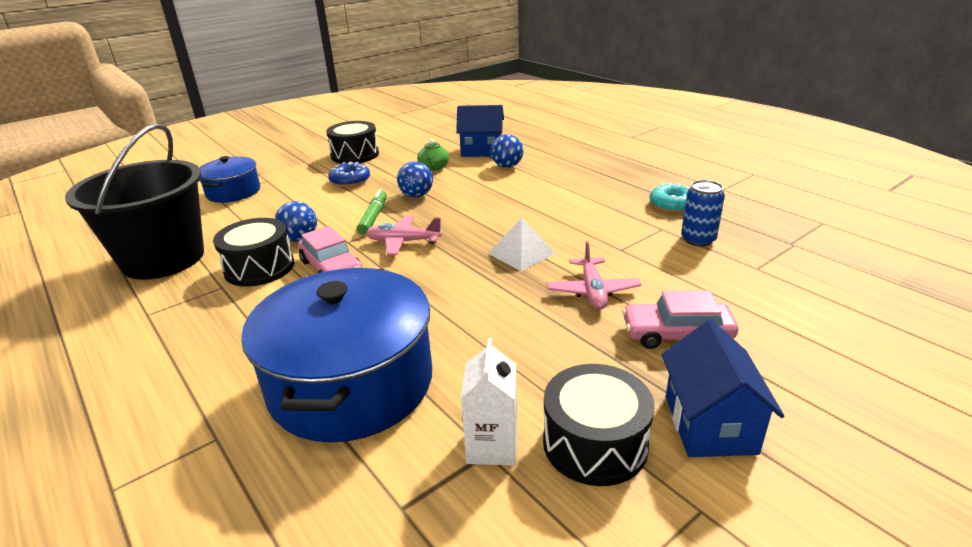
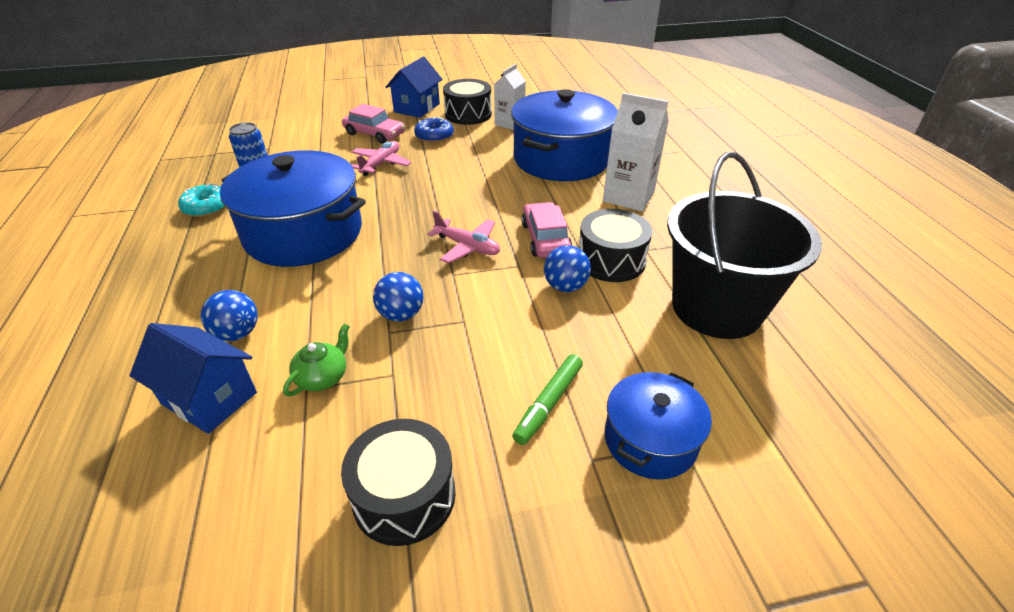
camera: 155 degrees left, 10 degrees up
(237, 345) = (628, 197): none -> white carton
(350, 181) = (460, 392): blue donut -> blue donut (434, 136)
(373, 217) = (474, 293): green marker -> green marker (549, 403)
(521, 253) = (387, 203): white pyramid -> none
(556, 212) = (303, 233): none -> blue pot

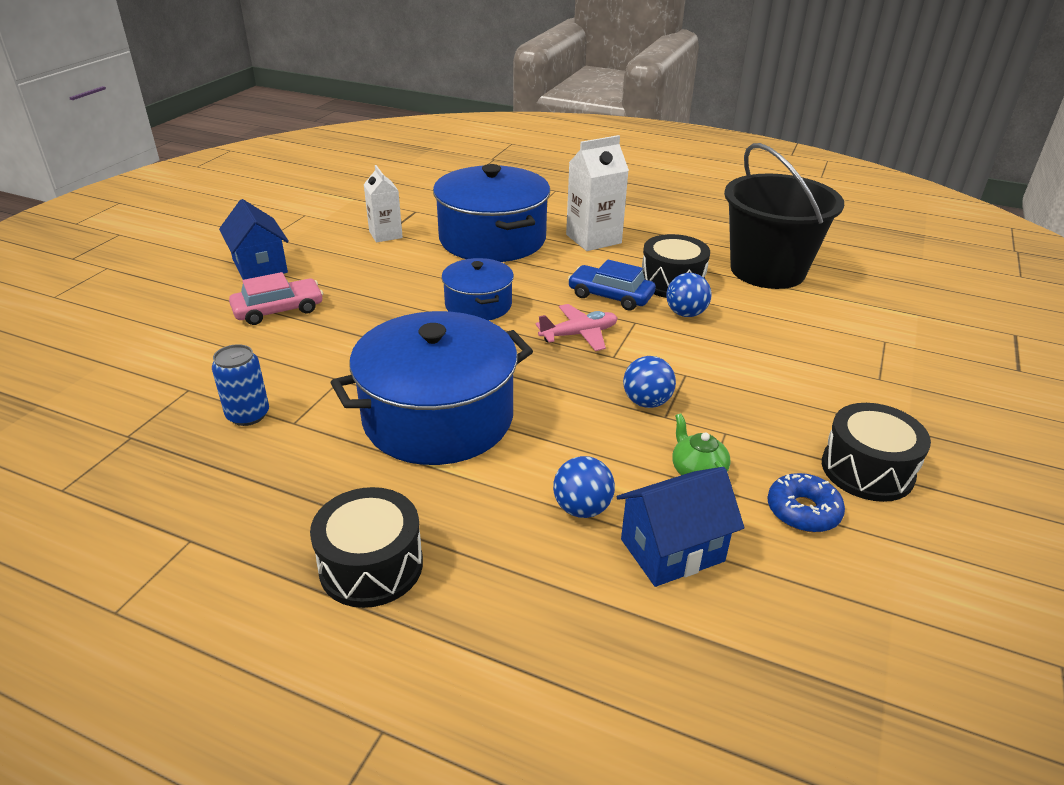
camera: 55 degrees left, 5 degrees down
(207, 207) = (278, 474): turquoise donut -> none
(381, 164) = (357, 328): pink plane -> none
(434, 136) = (345, 279): blue donut -> blue donut (803, 511)
(468, 114) = (328, 246): black drum -> black drum (371, 565)
(545, 239) = (610, 296): pink car -> blue car
(549, 403) = (814, 373): green marker -> none
(650, 440) = (876, 350): blue pot -> blue pot (478, 305)

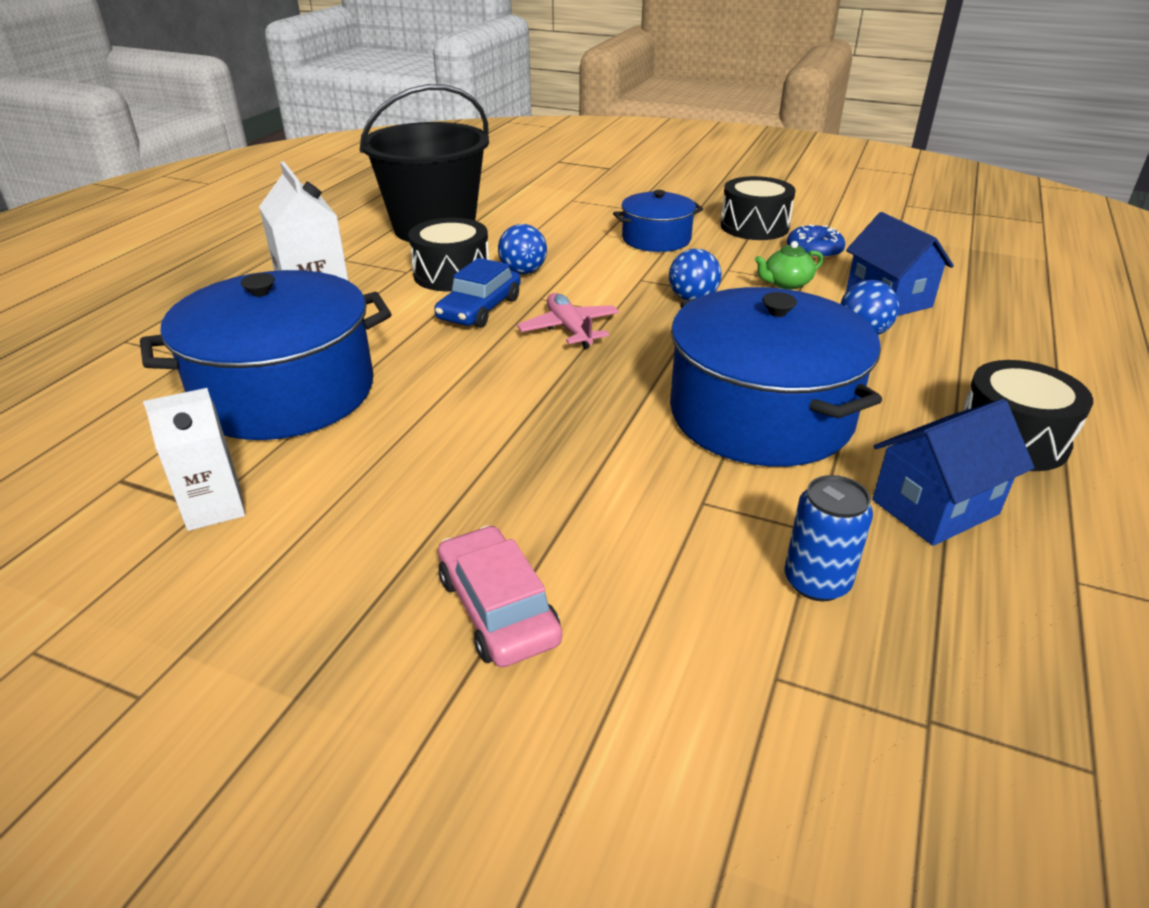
camera: 90 degrees left, 0 degrees up
(260, 266) = (299, 679): blue house -> blue house (935, 507)
(478, 305) = (495, 397): blue pot -> blue pot (656, 239)

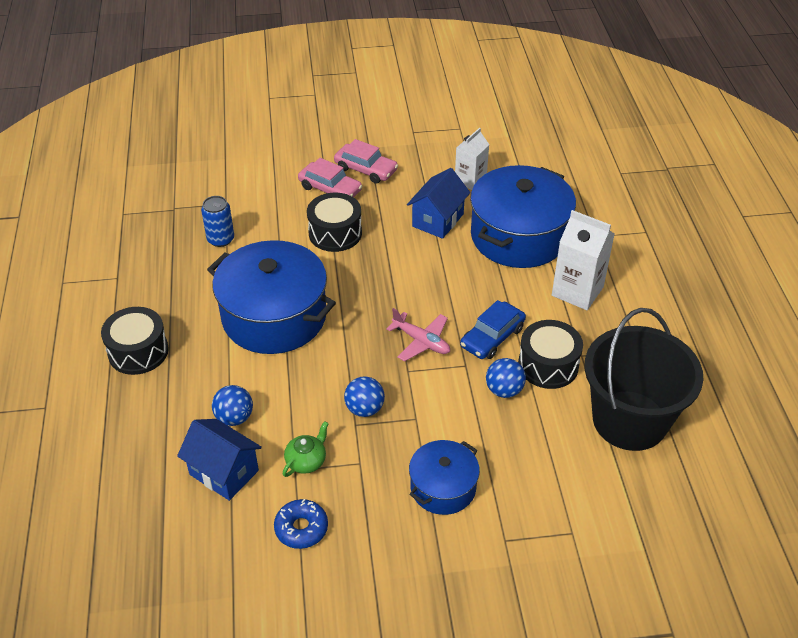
camera: 150 degrees right, 10 degrees up
(373, 627) = (366, 169): none -> pink car
(479, 309) = (492, 337): blue car -> blue car turned 135 degrees counterclockwise
(754, 226) = (371, 555): black drum -> black drum (335, 233)
(935, 507) = (176, 292): blue house -> blue house (437, 220)

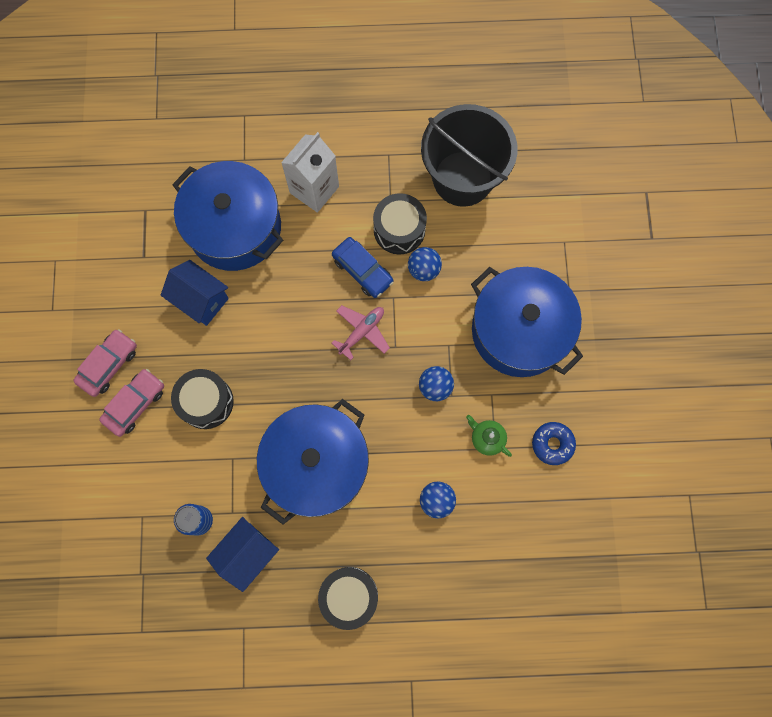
camera: 85 degrees left, 30 degrees up
(224, 472) = (494, 508): blue house -> blue house (248, 553)
(443, 487) = (519, 331): blue pot -> blue pot, size x1.84
(470, 180) = (144, 261): white carton -> none

